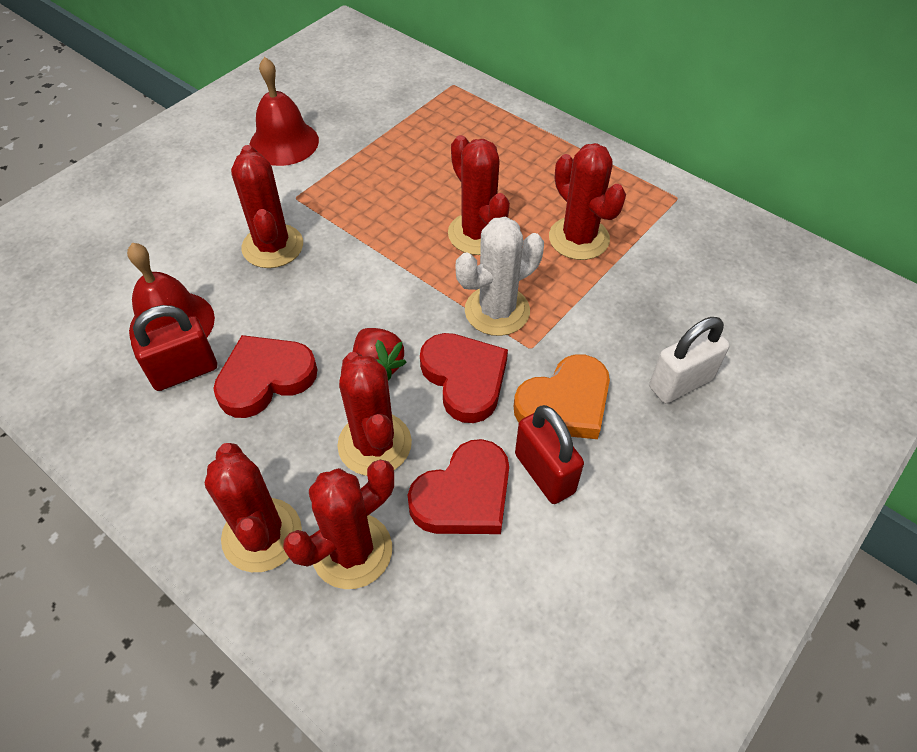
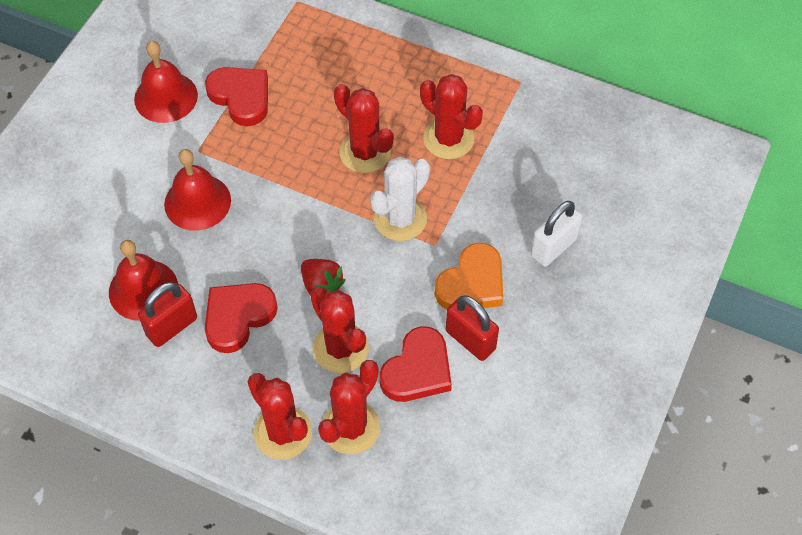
camera: 15 degrees left, 5 degrees up
(272, 246) = (197, 202): red cactus -> red bell
(465, 379) = (392, 281): red heart -> red heart (241, 97)

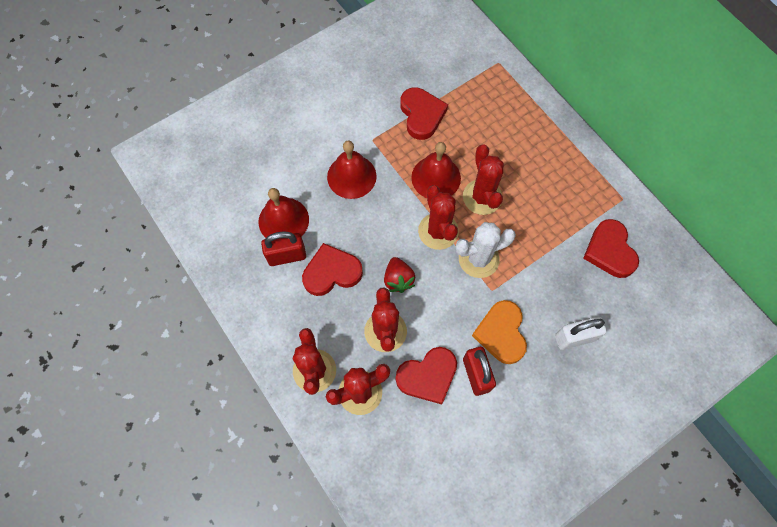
camera: 30 degrees right, 10 degrees up
(166, 97) = (373, 91): red bell -> red bell (436, 177)
(448, 139) = (546, 216): red cactus -> red cactus (438, 231)
(472, 283) = (501, 333): orange heart -> orange heart turned 105 degrees clockwise
(538, 141) = (609, 251): none -> red heart

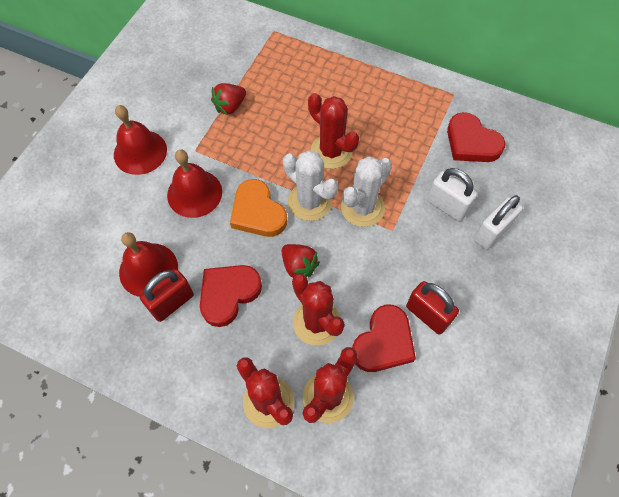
camera: 30 degrees left, 5 degrees down
(421, 115) = (230, 106): red heart -> red strawberry
(436, 177) = (277, 155): red bell -> red bell (140, 152)
(438, 231) = (309, 202): red cactus -> white cactus
(501, 333) = (425, 264): orange heart -> orange heart (257, 212)
(551, 295) = (447, 206): none -> white padlock

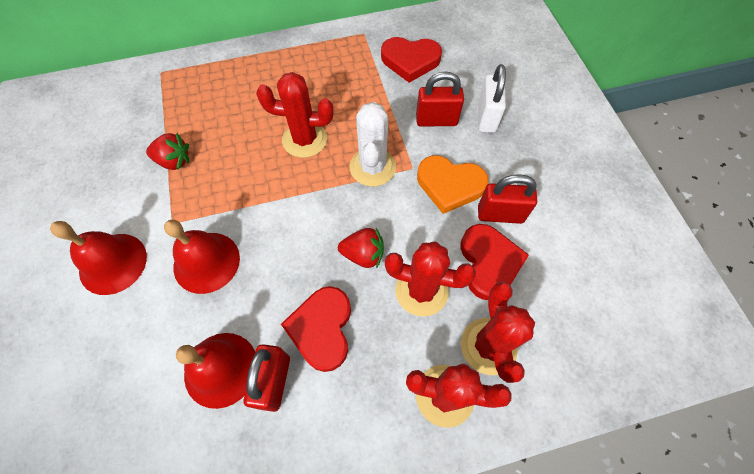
camera: 40 degrees left, 0 degrees up
(230, 106) = (174, 161): red strawberry -> red strawberry turned 90 degrees counterclockwise
(257, 212) = (284, 235): orange heart -> orange heart (450, 185)
(309, 202) = (323, 194): white cactus -> none
(447, 206) = (436, 120): white padlock -> red padlock

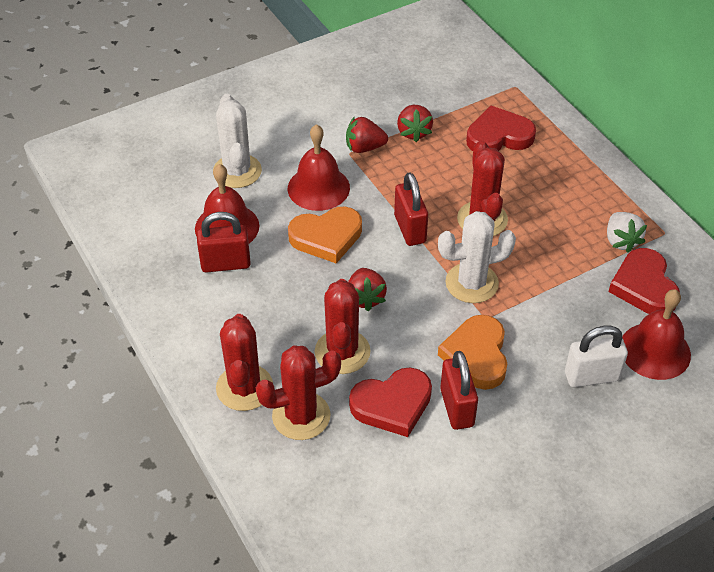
camera: 75 degrees right, 15 degrees down
(113, 263) = (297, 129): red bell -> red bell (655, 350)
(142, 340) = (237, 171): none -> white cactus
(172, 207) = (364, 148): none -> red strawberry
(275, 270) = (326, 237): none -> orange heart
(322, 329) = (280, 284): red heart -> red heart (499, 136)
(362, 59) = (621, 241): none -> white strawberry
(436, 120) = (563, 328): red padlock -> red padlock (410, 229)

